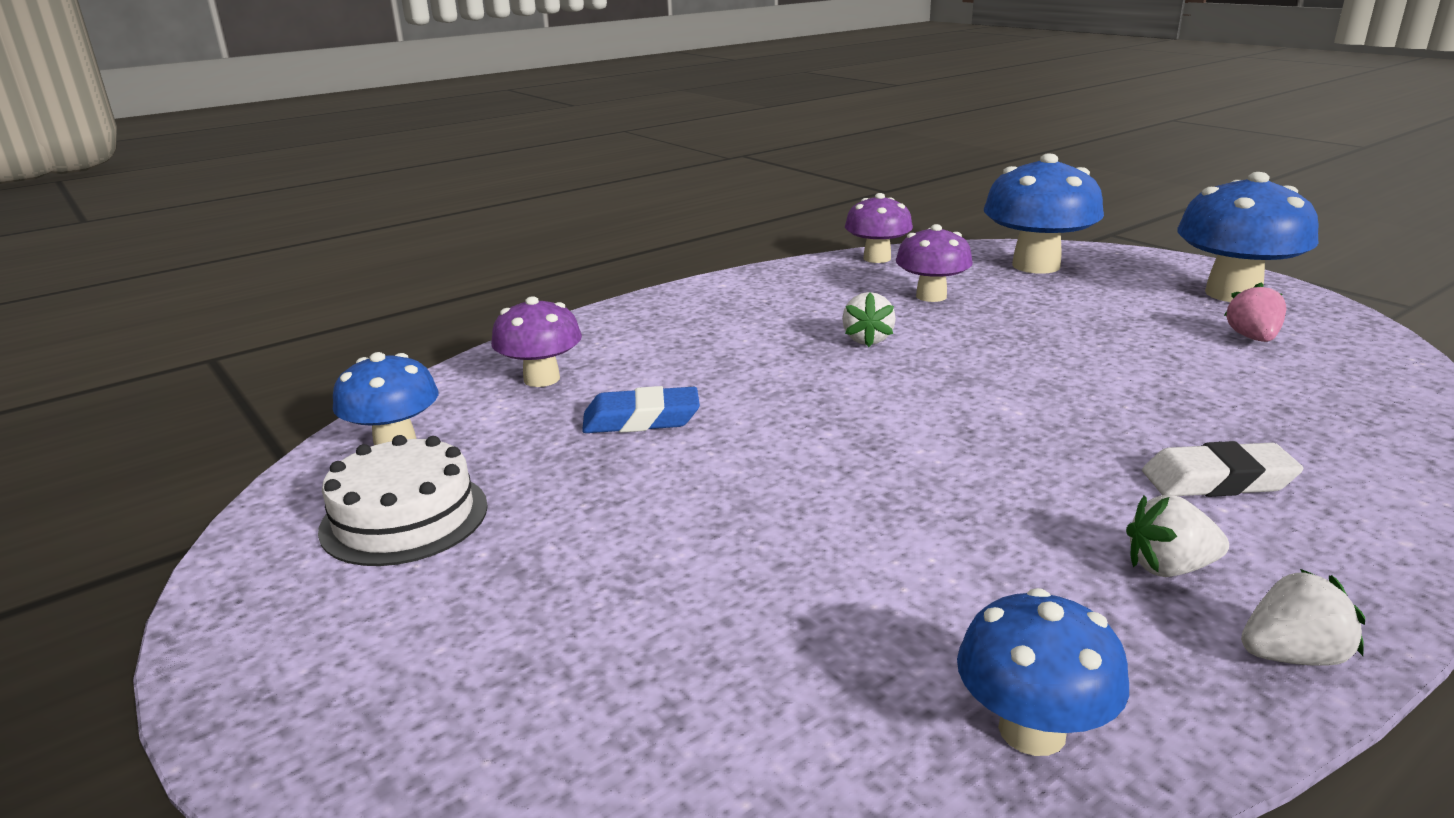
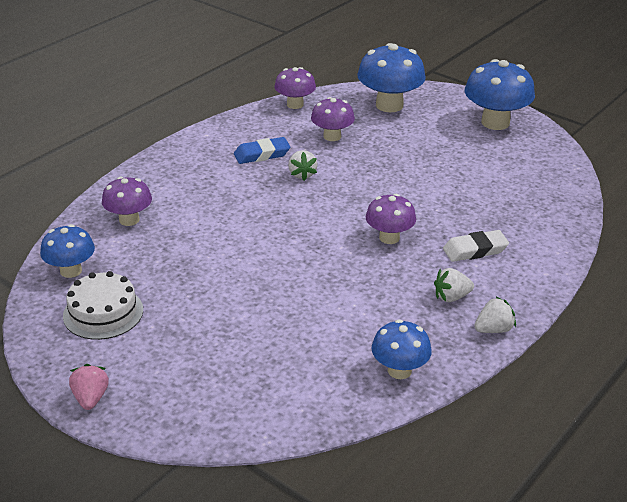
camera: 15 degrees left, 10 degrees up
(641, 420) = (196, 242): blue eraser -> blue eraser (262, 154)
(1023, 443) = (389, 238): none -> purple mushroom
(1252, 338) = (501, 157): pink strawberry -> pink strawberry (90, 398)

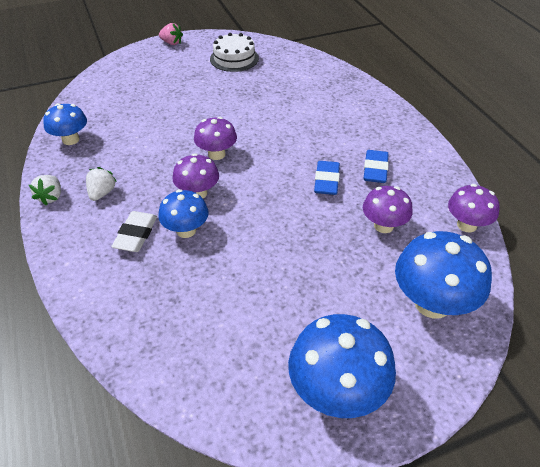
camera: 120 degrees right, 10 degrees up
(71, 271) = (284, 56): blue mushroom -> blue mushroom (186, 230)
(129, 220) = (323, 86): purple mushroom -> purple mushroom (216, 154)
(302, 174) = (326, 181): white strawberry -> blue eraser

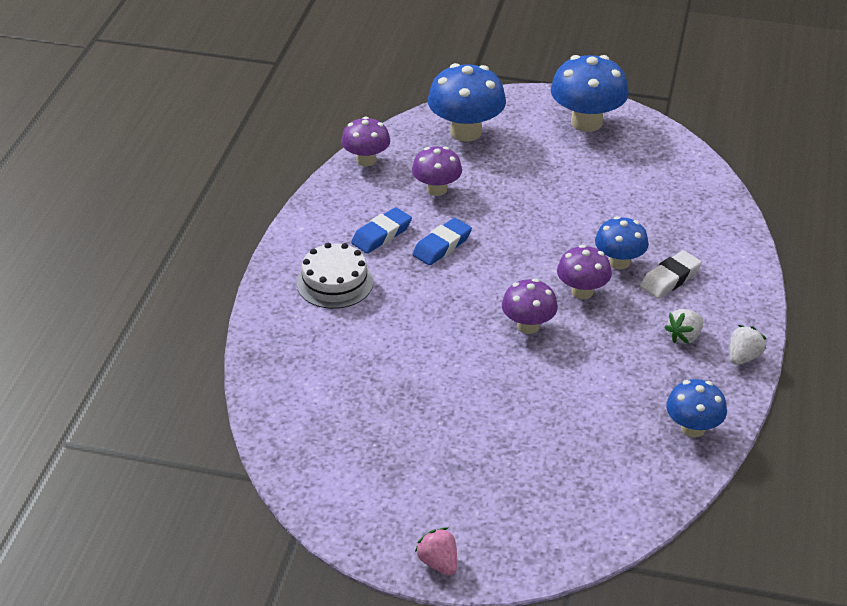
camera: 145 degrees left, 5 degrees down
(234, 58) = (372, 471): white cake -> white cake (335, 282)

